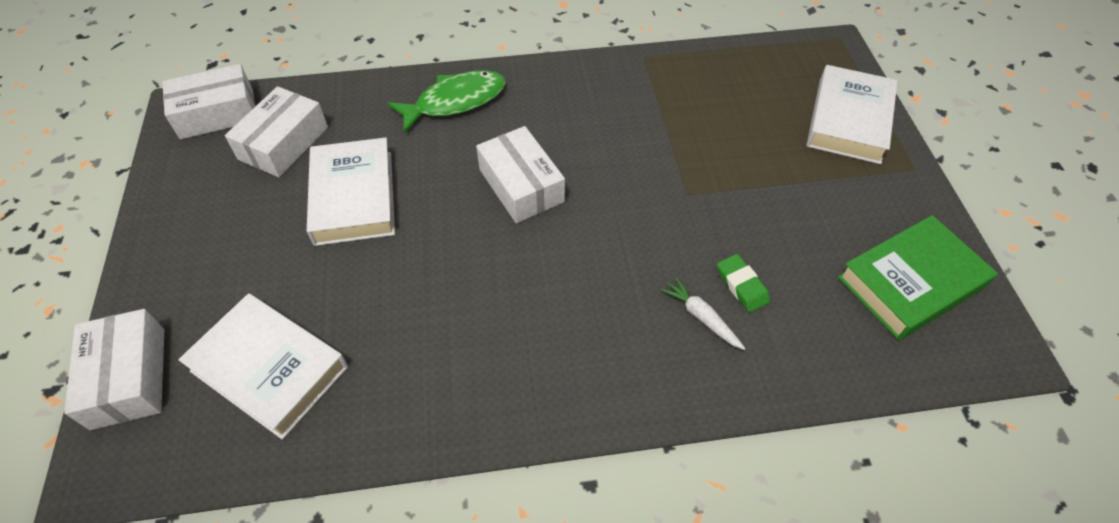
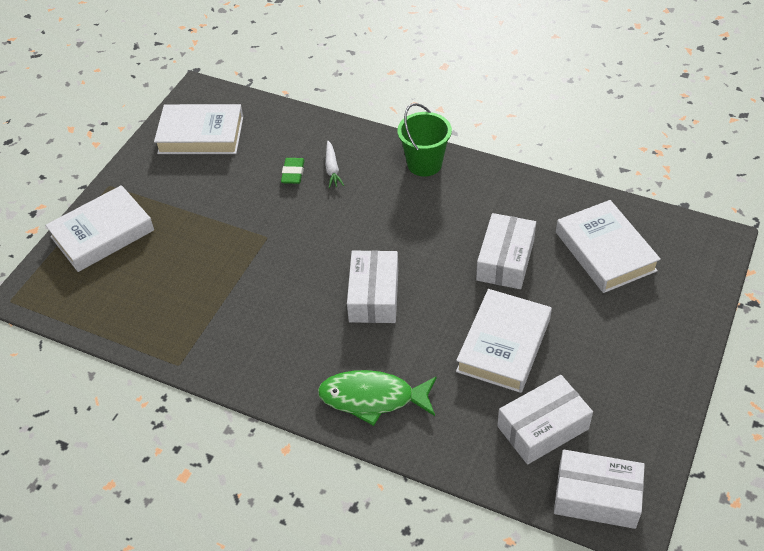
camera: 145 degrees left, 5 degrees down
(129, 377) = (698, 285): white box -> white box (505, 260)
(589, 390) = (424, 164): none -> green bucket
(911, 282) = (201, 135): green book -> white book

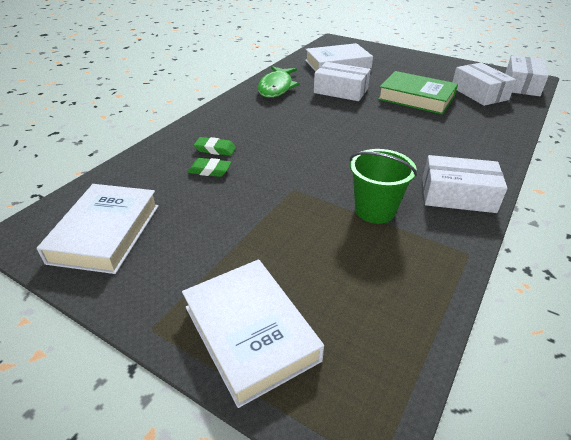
camera: 85 degrees left, 10 degrees down
(332, 169) = (215, 149): white carrot -> green eraser
(372, 398) = (475, 146): green fish -> green fish (276, 87)
(374, 295) = (372, 139): white box -> white box (457, 195)
(424, 164) = (232, 109): green bucket -> green bucket (375, 210)
(503, 345) = (416, 98): white book -> green book

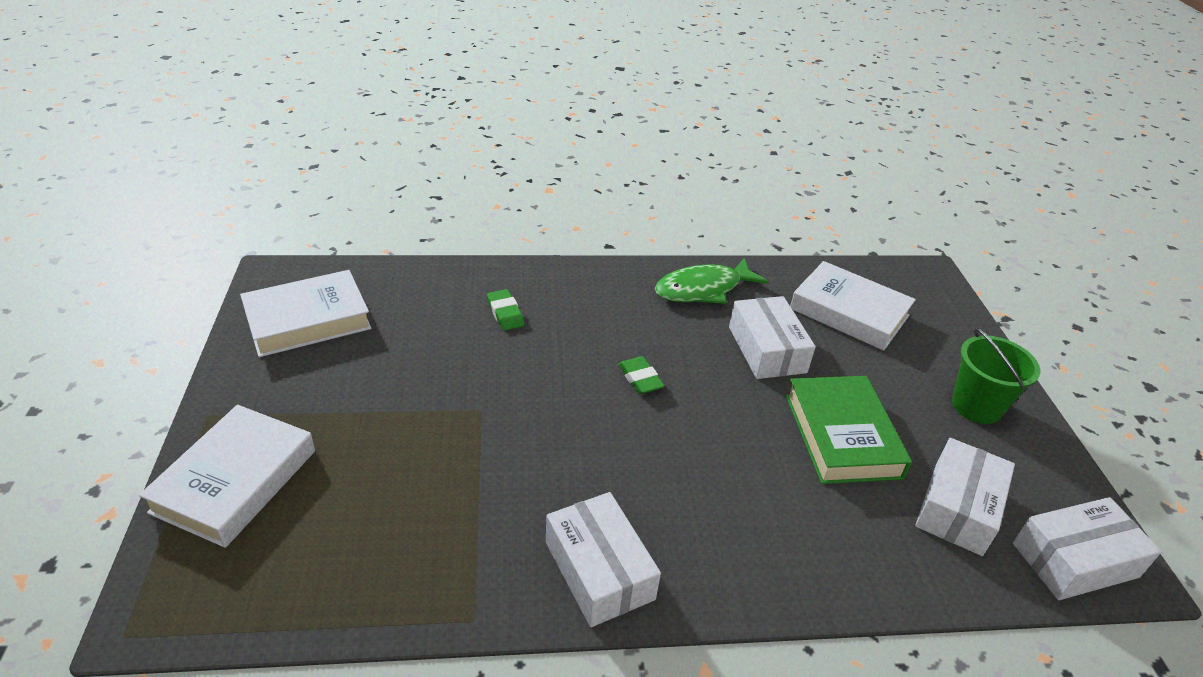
camera: 50 degrees right, 0 degrees up
(210, 170) = (461, 330): green eraser -> green eraser (640, 379)
(375, 210) = (495, 497): green bucket -> green bucket (976, 406)

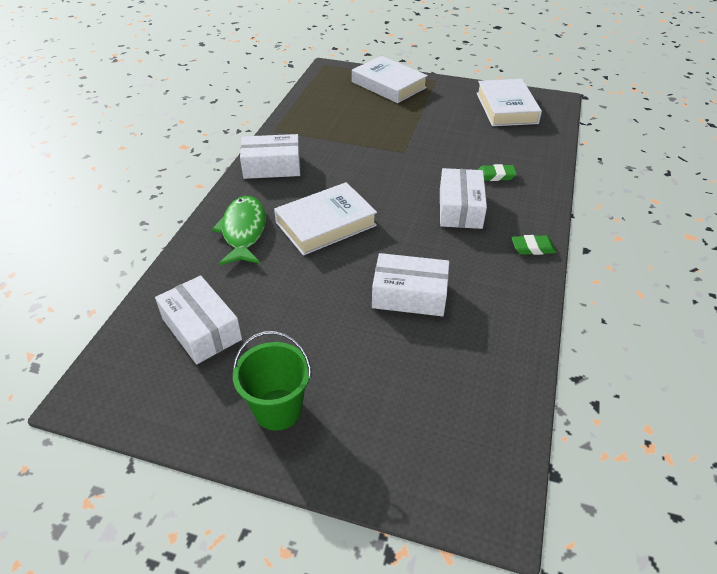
camera: 115 degrees right, 5 degrees up
(640, 379) = (404, 217): green eraser -> green eraser (532, 248)
(703, 289) = (503, 285): green fish -> green fish (243, 231)
(842, 435) = (299, 298): green book -> none
(849, 312) = (442, 380): white book -> white book (325, 224)
(1075, 560) = (118, 370): white box -> white box (460, 208)

